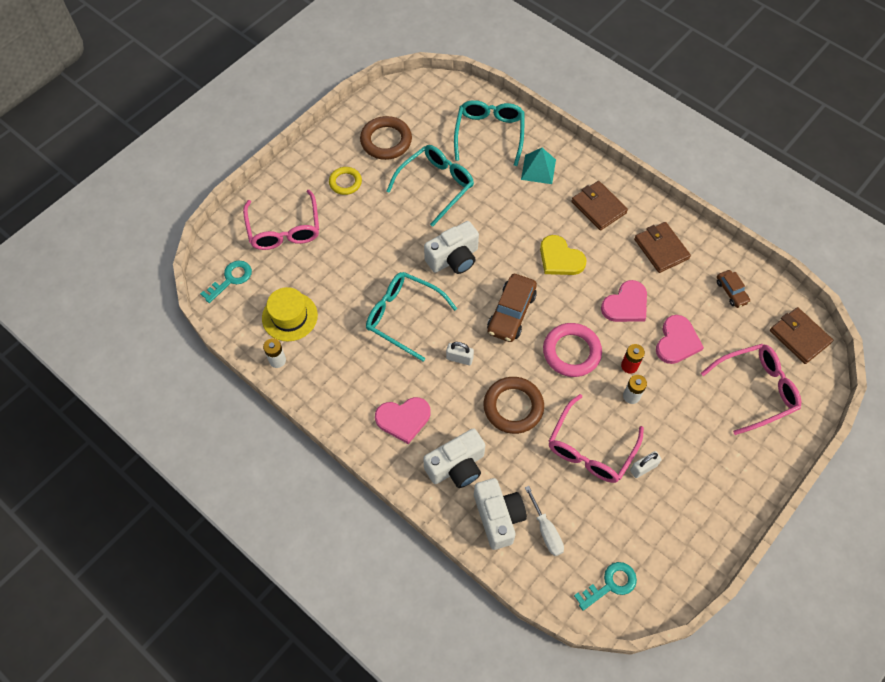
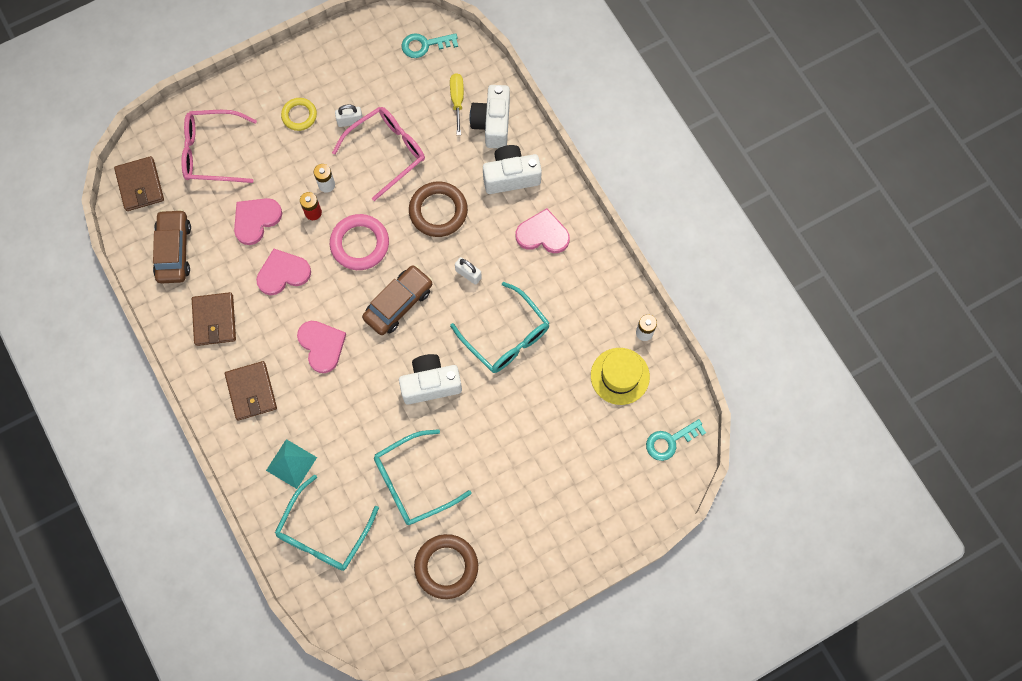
camera: 160 degrees left, 10 degrees up
(284, 229) = (598, 484): pink glasses -> none
(345, 182) = (512, 523): yellow ring -> yellow ring (299, 115)
(546, 531) = (457, 100): white screwdriver -> yellow screwdriver
(560, 258) = (322, 346): yellow heart -> pink heart
(731, 292) = (174, 250): brown car -> brown car, size x1.76

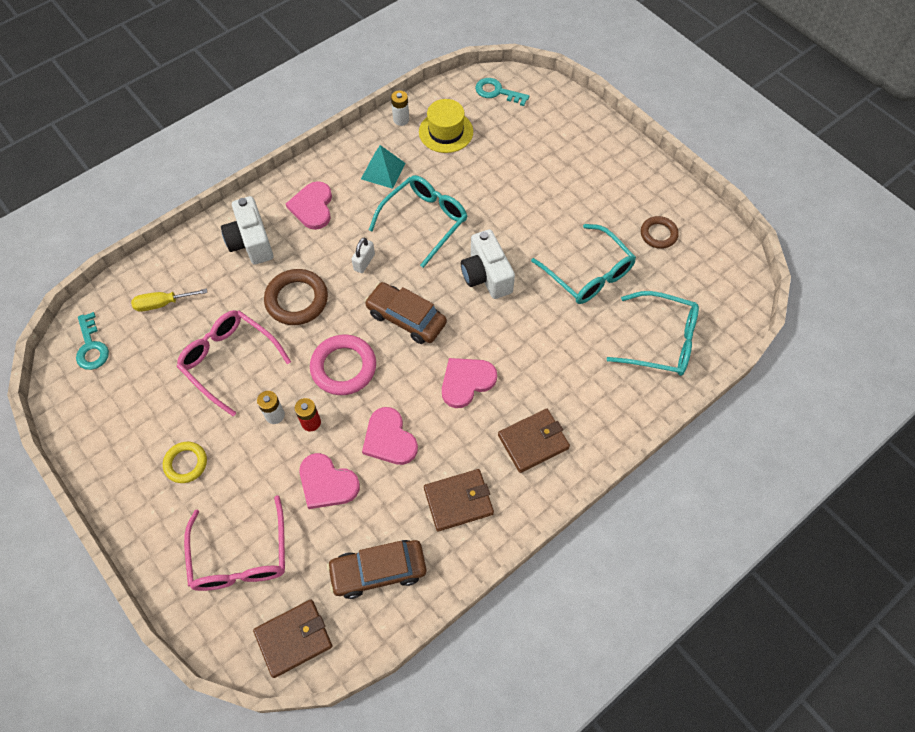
camera: 100 degrees left, 10 degrees down
(291, 464) = (600, 385): turquoise pyramid -> turquoise pyramid (383, 171)
(350, 121) = (192, 406): white padlock -> none
(446, 567) = (658, 234): brown ring -> brown ring, size x0.62
(492, 124) = (190, 267): white camera -> none
(670, 441) = (497, 92): turquoise key -> turquoise key turned 150 degrees clockwise

